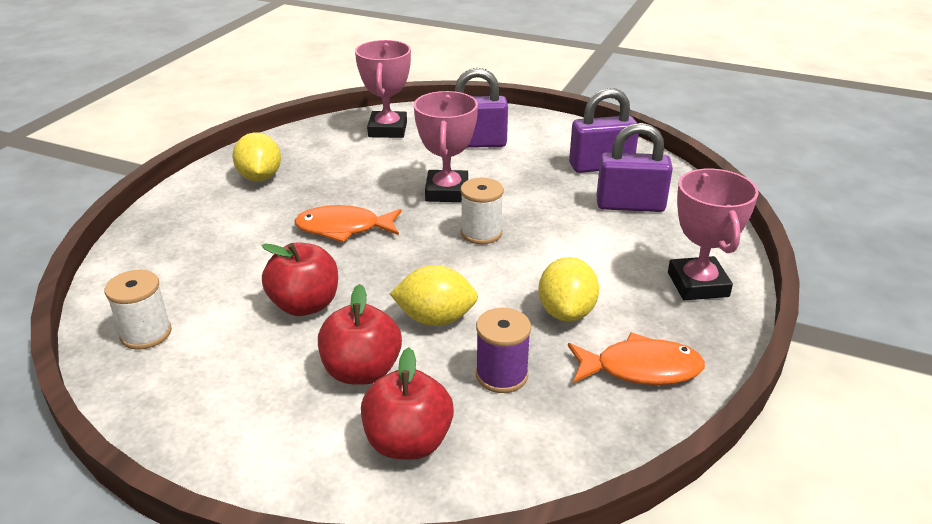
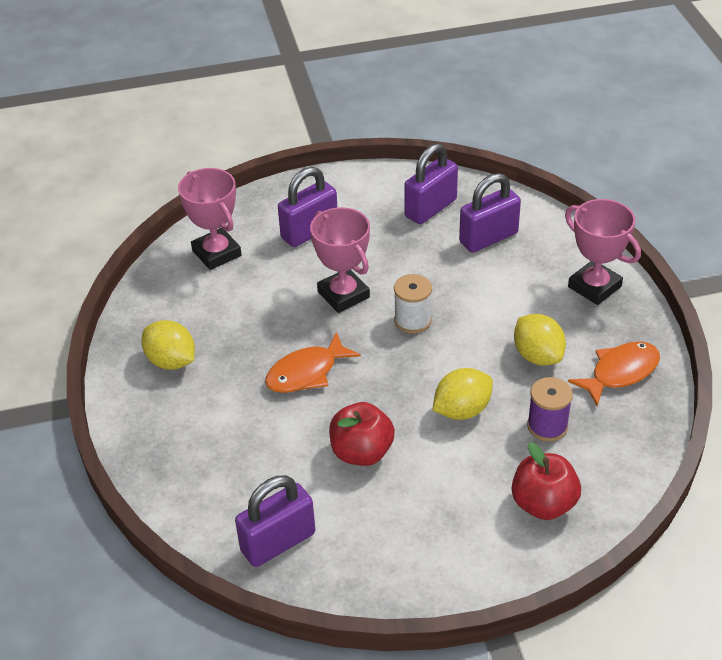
camera: 35 degrees left, 10 degrees up
(146, 333) = (278, 542): white spool -> purple padlock
(362, 371) = (461, 476): red apple -> none

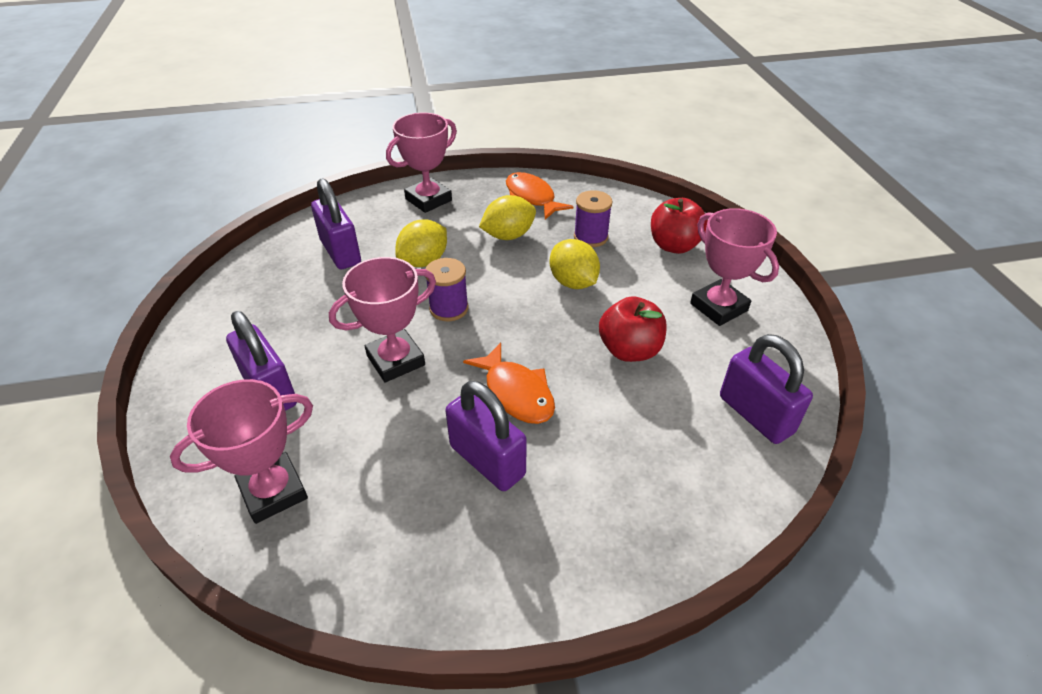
camera: 90 degrees left, 0 degrees up
(171, 361) = (483, 536): yellow lemon -> yellow lemon (424, 261)
(412, 320) = (449, 308): white spool -> purple spool
(430, 208) = (275, 288): purple padlock -> purple padlock (487, 460)
(432, 534) = (718, 307): none -> pink trophy

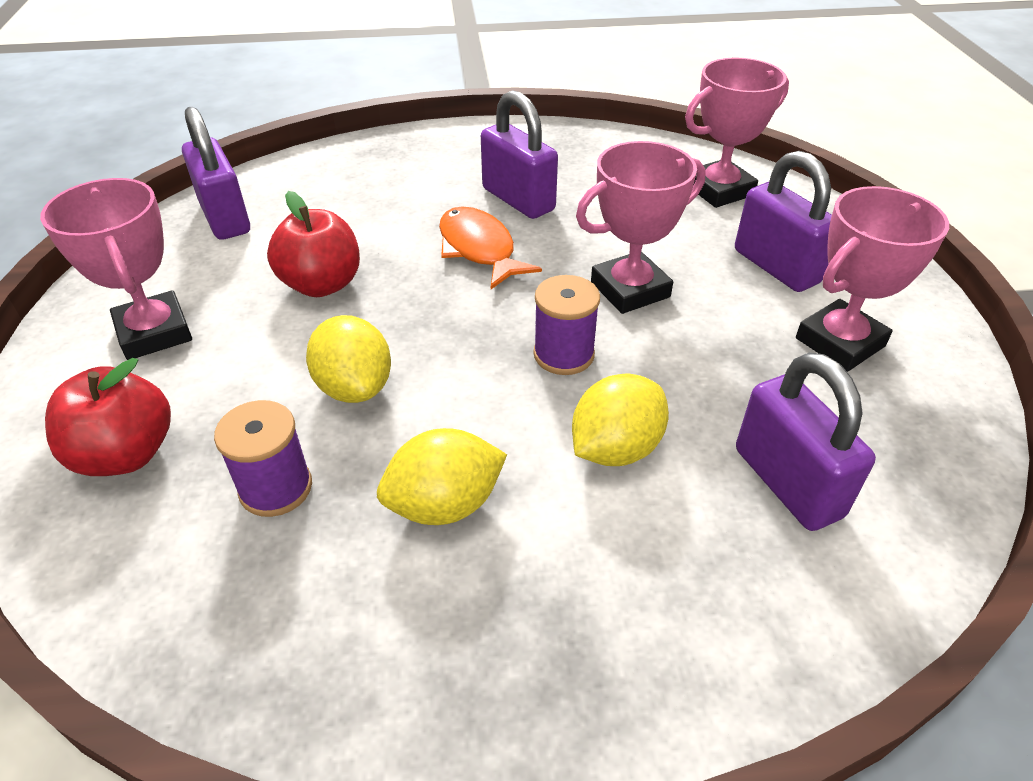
camera: 175 degrees left, 0 degrees up
(428, 200) = (632, 650): pink trophy -> pink trophy (839, 342)
(532, 197) = (360, 639): orange fish -> none

